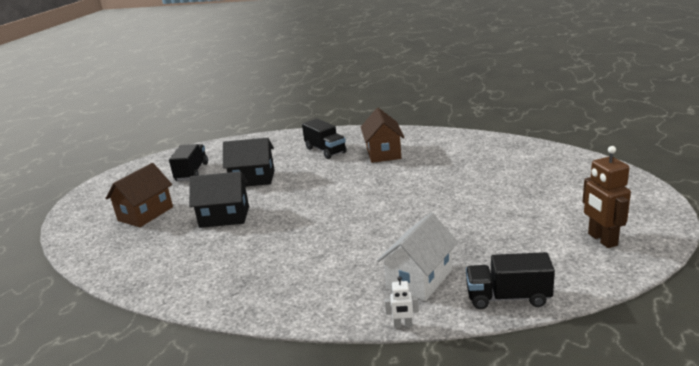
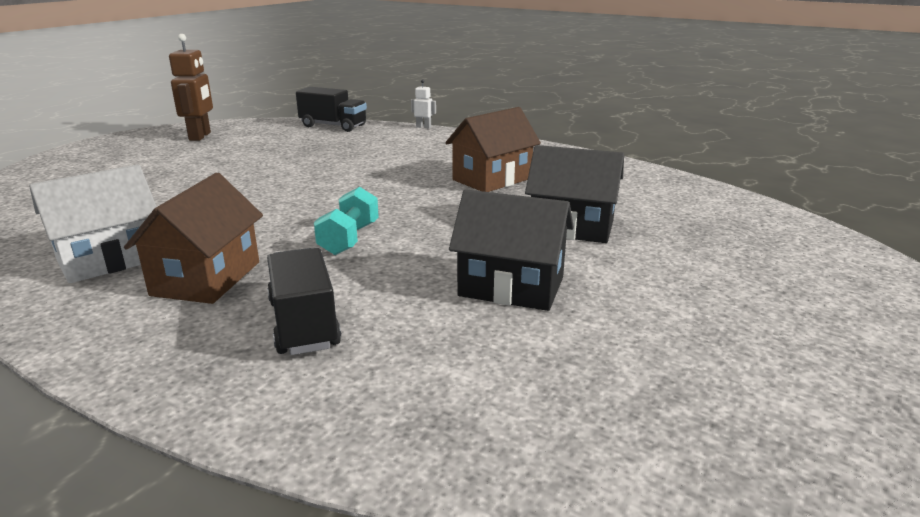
camera: 165 degrees left, 0 degrees up
(145, 214) = (729, 263): brown house -> brown house (492, 179)
(192, 172) = (673, 351): black truck -> none
(342, 181) = (349, 239): none -> turquoise dumbbell
(419, 279) = (381, 141): white house -> white house (109, 259)

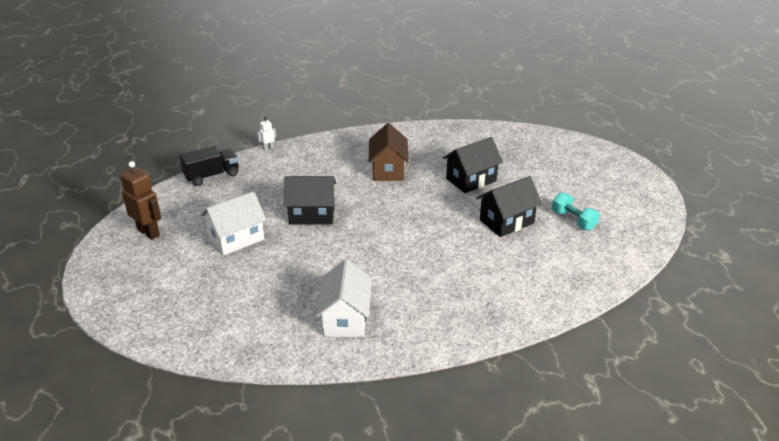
camera: 50 degrees left, 10 degrees up
(206, 278) = (407, 294): brown house -> none
(231, 164) = (236, 239): none -> white house
(304, 324) = (482, 282): black truck -> none
(326, 177) = (312, 215): none -> black house
(349, 239) = (411, 240): turquoise dumbbell -> turquoise dumbbell (573, 220)

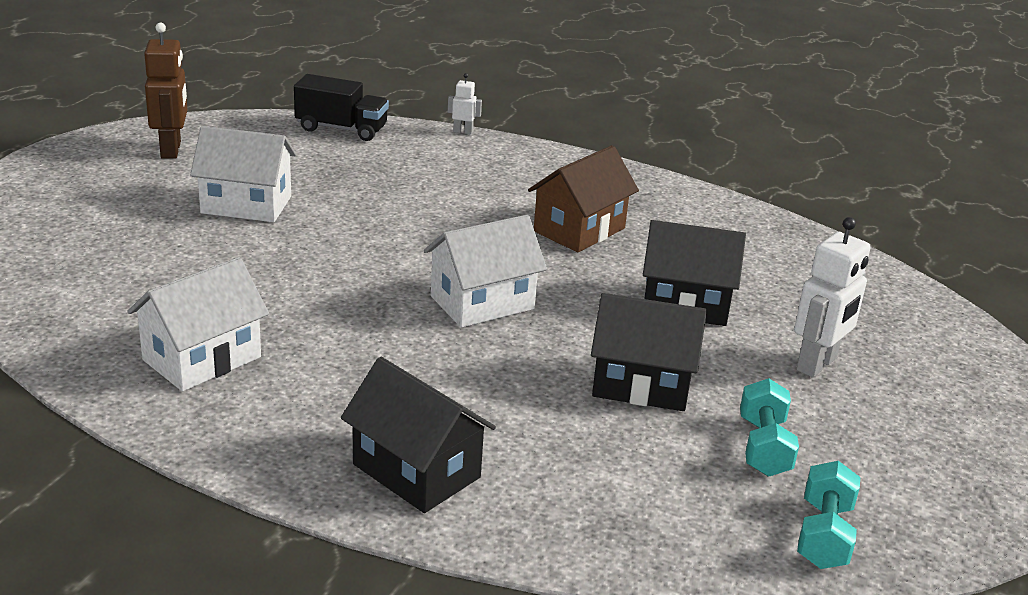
camera: 40 degrees right, 5 degrees down
(312, 215) = (379, 227): black house -> black house (416, 471)
(406, 224) = (482, 303): none -> white house
(542, 179) = (817, 364): none -> white robot
(630, 240) = (823, 535): none -> turquoise dumbbell

